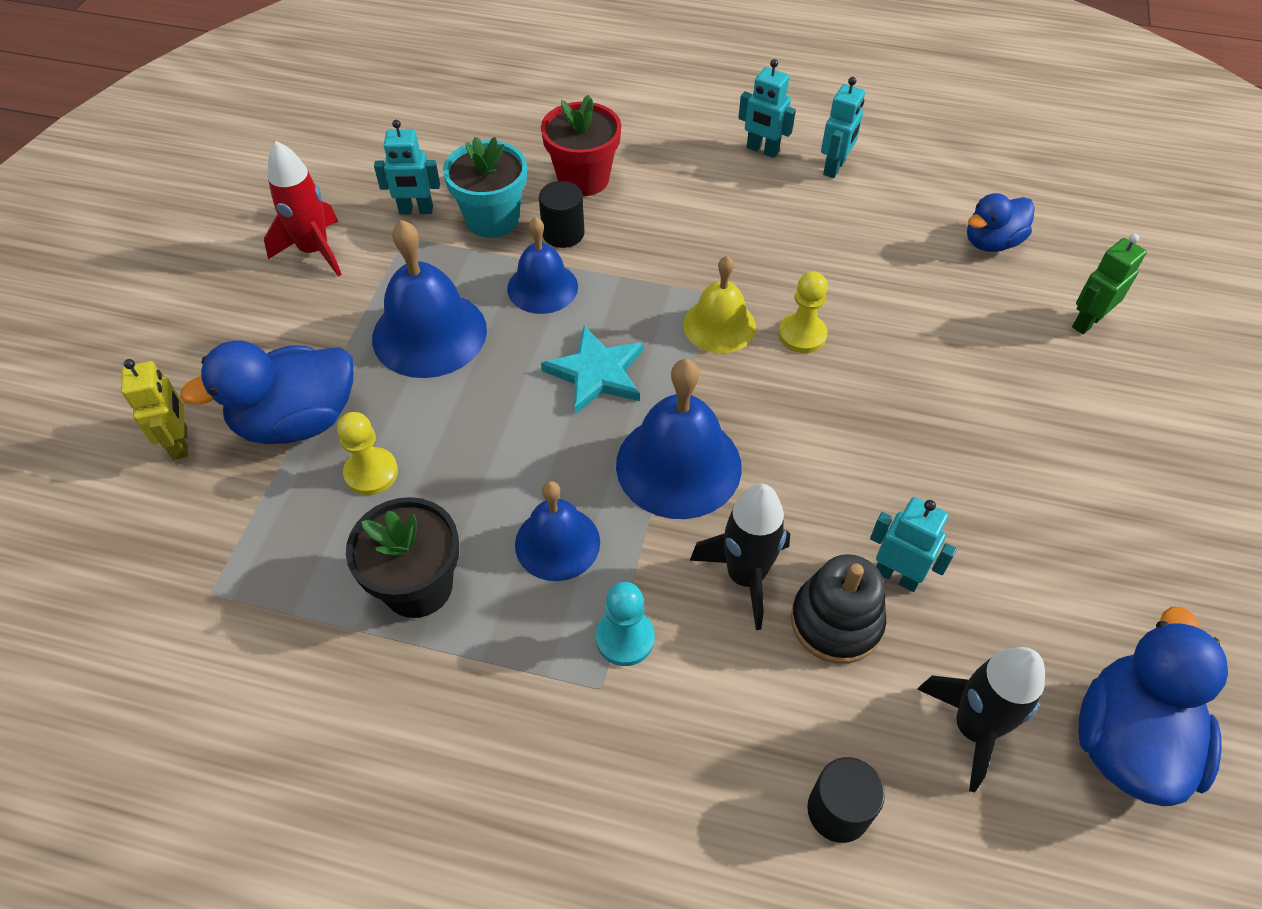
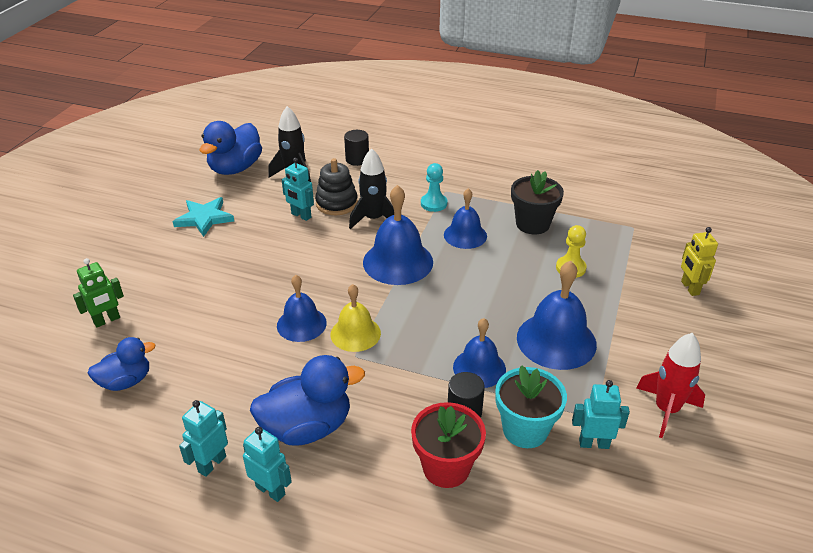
camera: 175 degrees left, 15 degrees down
(297, 421) = (624, 295): blue duck -> blue duck (307, 427)
(596, 373) = (441, 309): turquoise star -> turquoise star (204, 218)
(802, 335) = (301, 324): yellow pawn -> blue bell

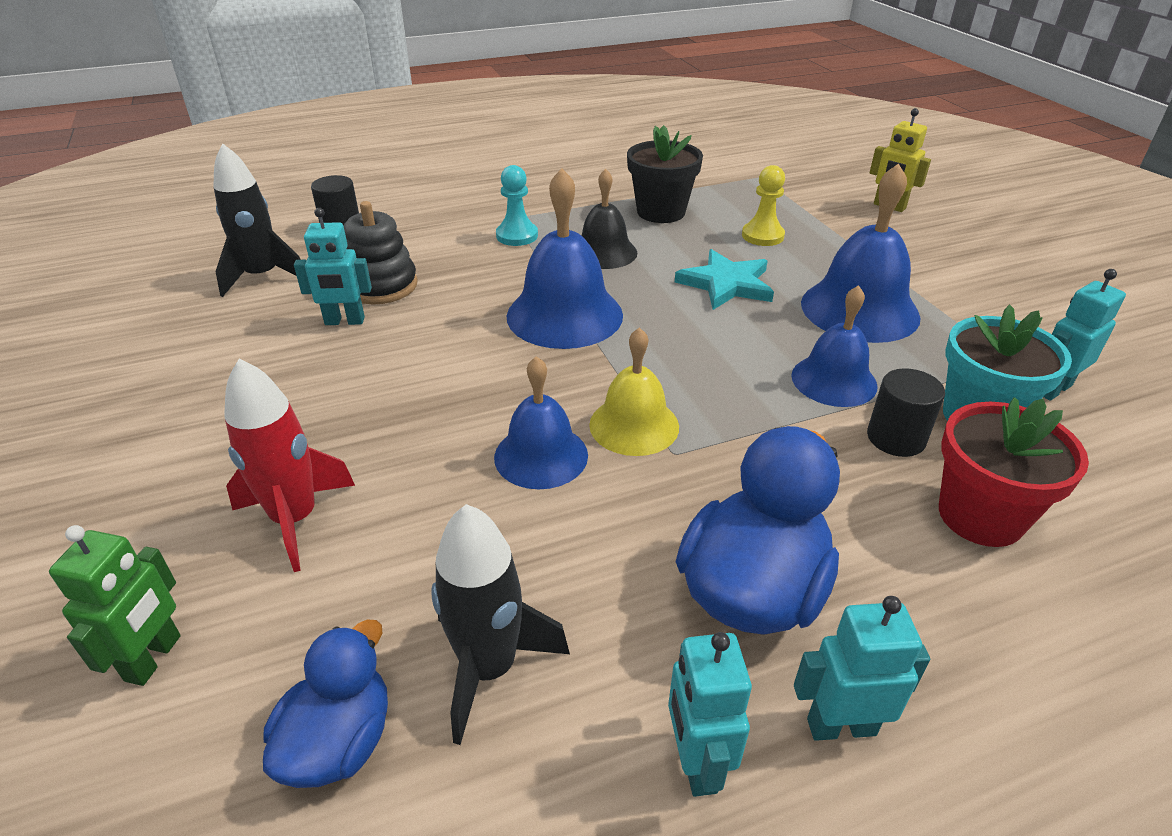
camera: 40 degrees left, 0 degrees up
(204, 218) = (170, 394): turquoise star -> turquoise star (726, 284)
(235, 168) = (143, 306): blue duck -> none
(374, 219) = (461, 282): black rocket -> black rocket (489, 668)
(465, 235) = (604, 252): blue bell -> black bell
(666, 410) = (1048, 319): red rocket -> red rocket (295, 519)

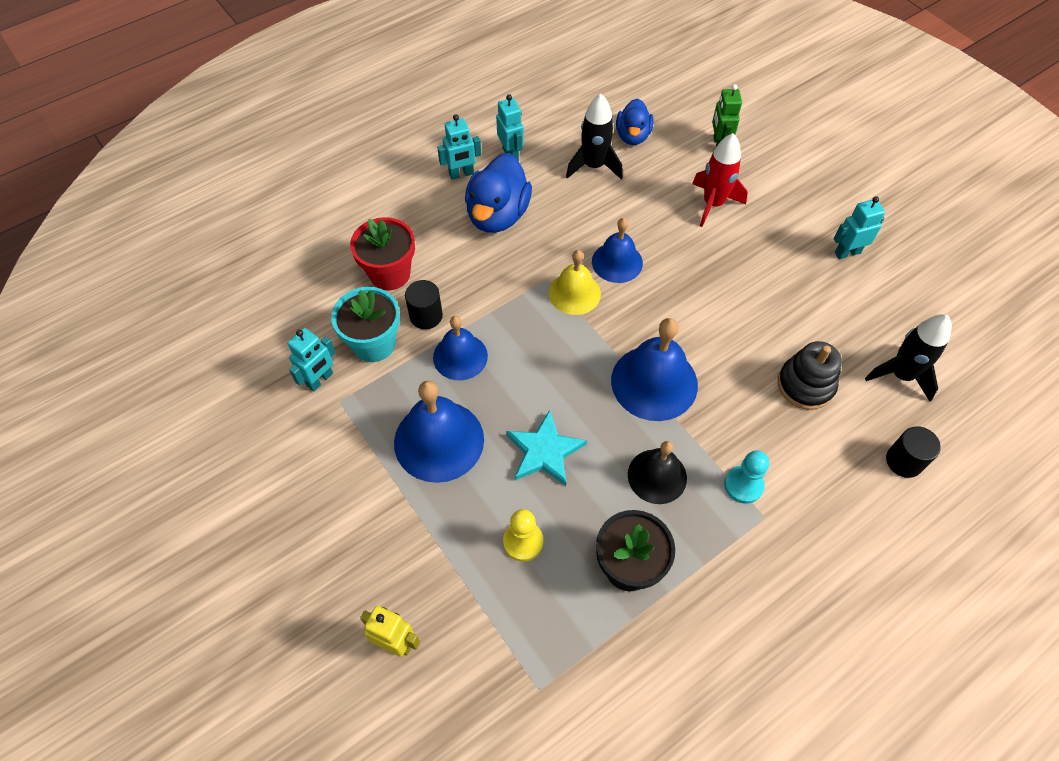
camera: 165 degrees right, 20 degrees up
(344, 321) = (799, 340): turquoise robot -> turquoise robot (847, 252)

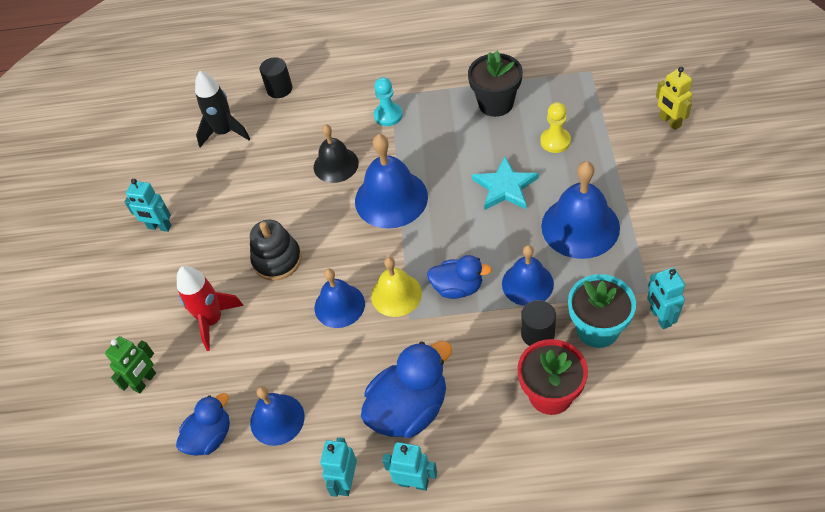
camera: 140 degrees left, 5 degrees down
(320, 380) = (660, 317): turquoise robot -> turquoise robot turned 90 degrees counterclockwise
(523, 324) = (458, 288): none -> blue duck
(593, 166) = (277, 419): black rocket -> blue bell
(657, 476) = (438, 142): black bell -> black bell (336, 165)
(805, 385) = (290, 152): black stacking toy -> black stacking toy (277, 260)

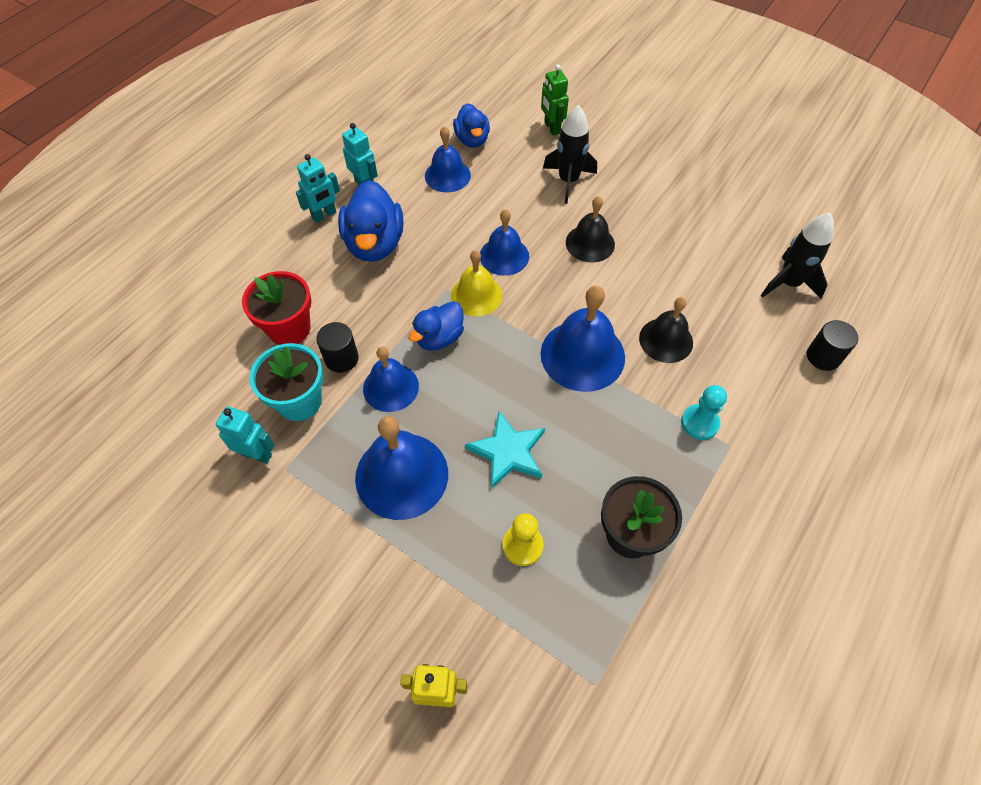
camera: 120 degrees right, 5 degrees up
(159, 227) = (699, 192): turquoise robot -> none
(212, 320) = (568, 181): red rocket -> black rocket
(277, 260) = (590, 243): black stacking toy -> black bell

